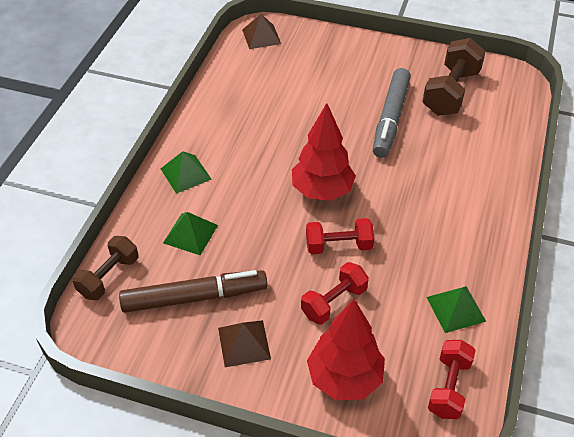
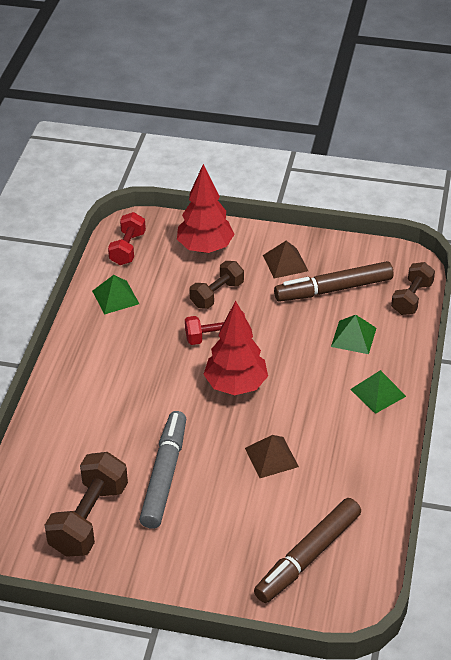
camera: 175 degrees right, 5 degrees down
(261, 36) = (341, 593): brown pyramid -> brown pyramid (271, 457)
(280, 58) = (308, 557): none -> brown marker
(334, 302) = (217, 294): red dumbbell -> brown dumbbell

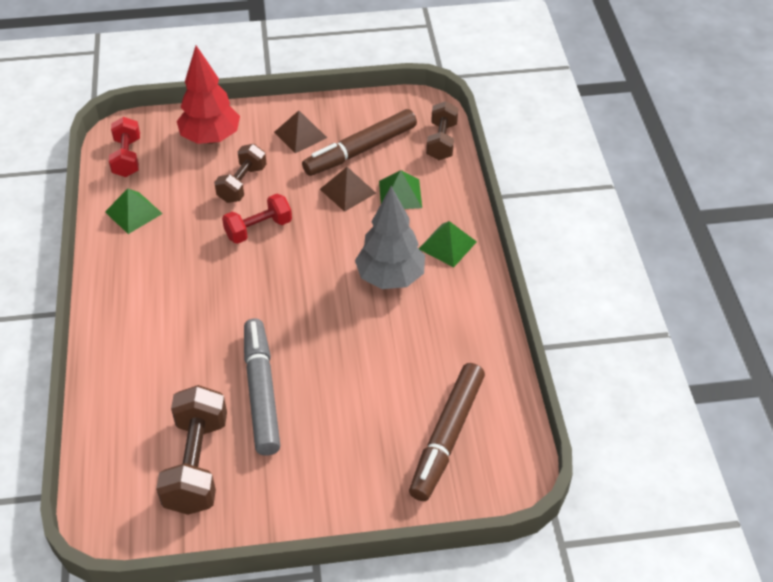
camera: 20 degrees left, 5 degrees up
(236, 385) = (300, 275): red tree -> none
(271, 457) = (367, 341): brown pyramid -> brown pyramid (347, 191)
(314, 408) = (390, 278): none -> grey tree

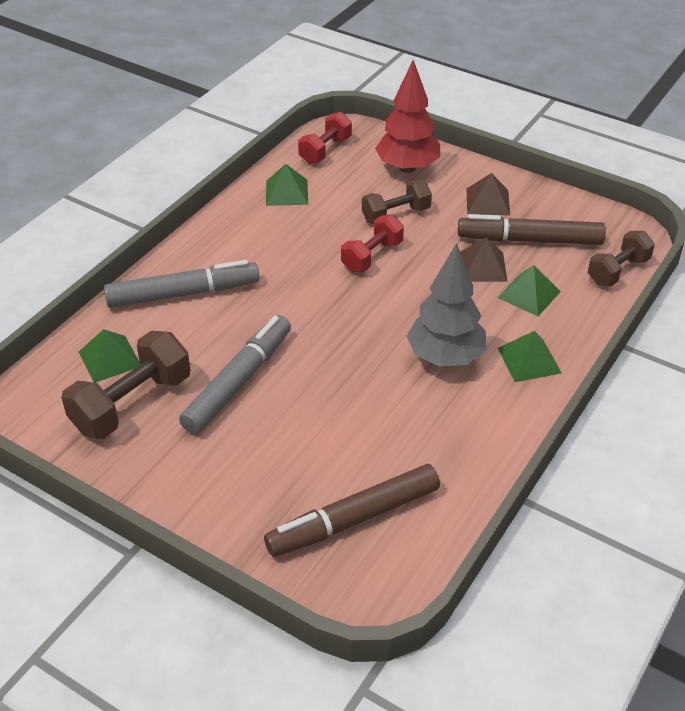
camera: 40 degrees right, 5 degrees down
(137, 441) = (110, 359): none -> green pyramid
(139, 349) = (183, 293): none -> grey marker
(258, 229) = (372, 256): red dumbbell -> red dumbbell turned 60 degrees counterclockwise

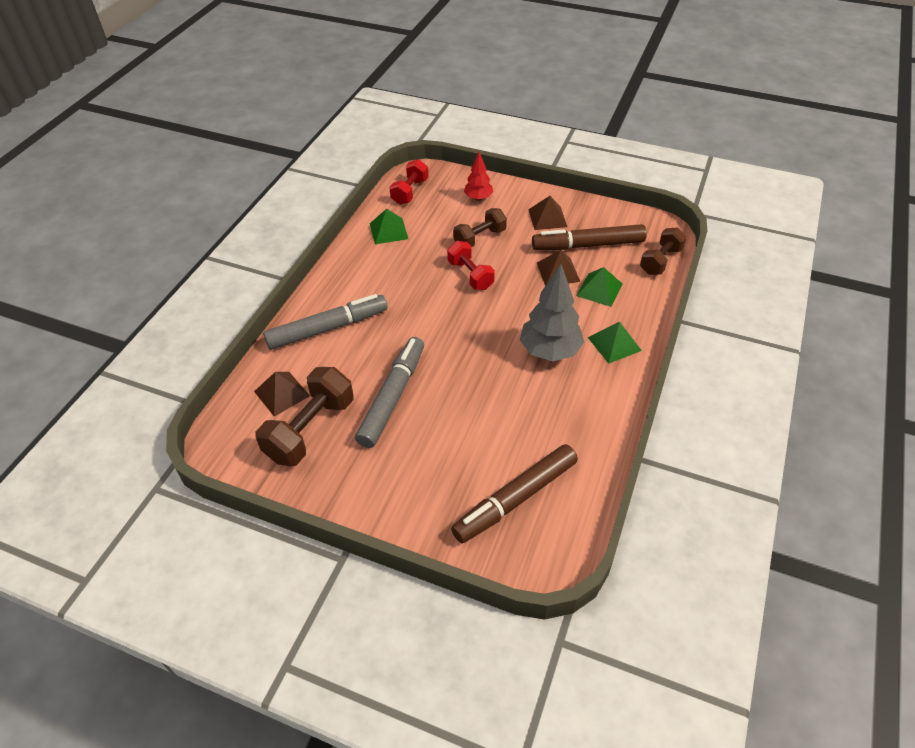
camera: 10 degrees left, 5 degrees up
(110, 359) = (282, 393): green pyramid -> brown pyramid
(372, 256) = (470, 275): red dumbbell -> red dumbbell turned 60 degrees counterclockwise
(407, 168) = (478, 198): red tree -> red tree, size x0.57

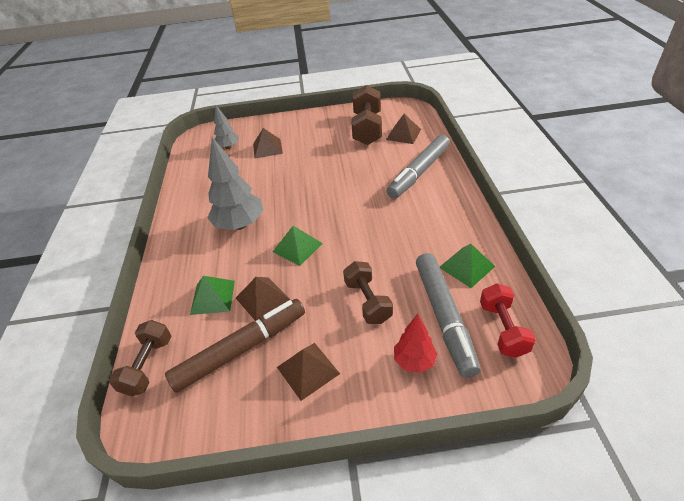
camera: 155 degrees right, 5 degrees down
(392, 397) = (334, 158): grey marker -> grey marker (444, 316)
(462, 463) = (267, 148): none -> brown pyramid
(470, 275) = (346, 257): red dumbbell -> none
(480, 238) = (367, 301): brown dumbbell -> brown dumbbell turned 45 degrees counterclockwise
(516, 499) = (228, 147): brown marker -> grey tree
(614, 344) = (187, 252): green pyramid -> green pyramid (297, 247)

